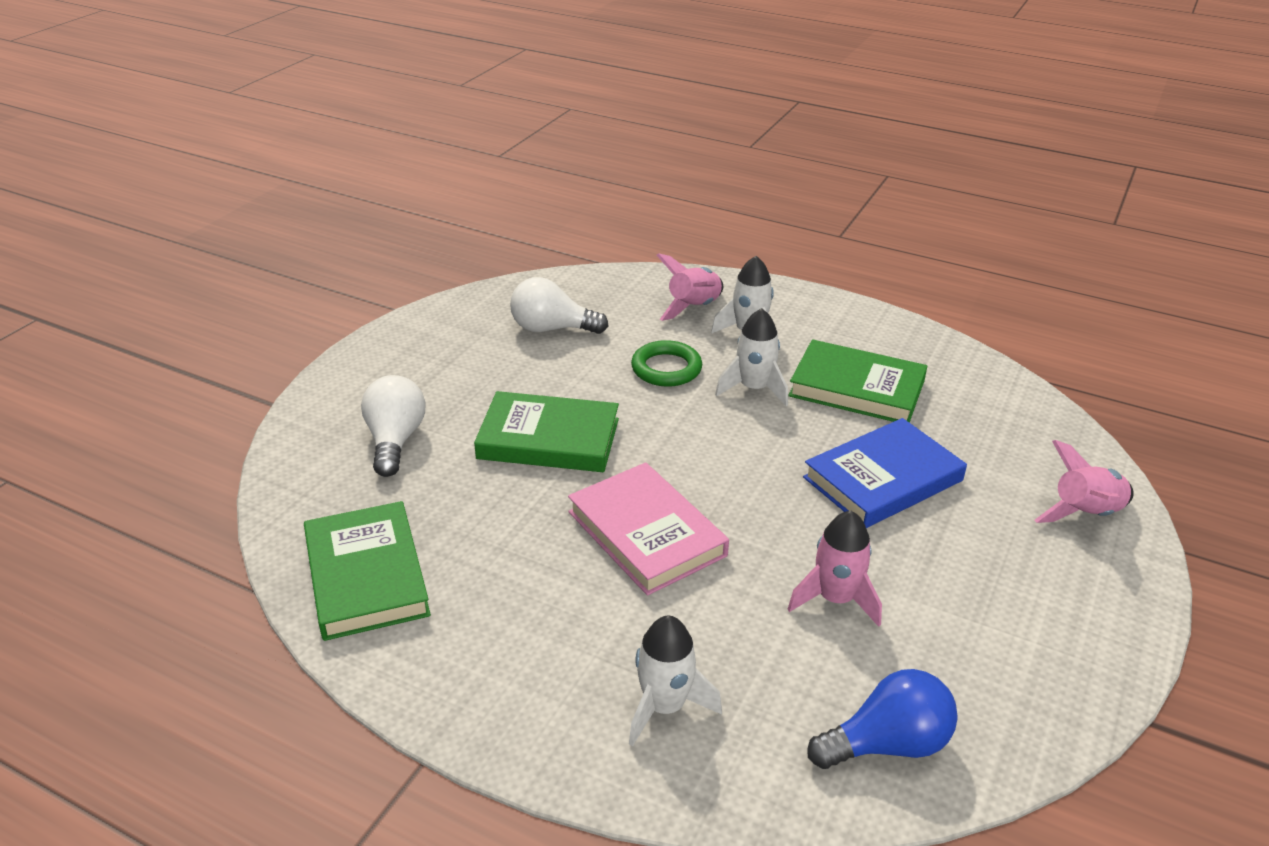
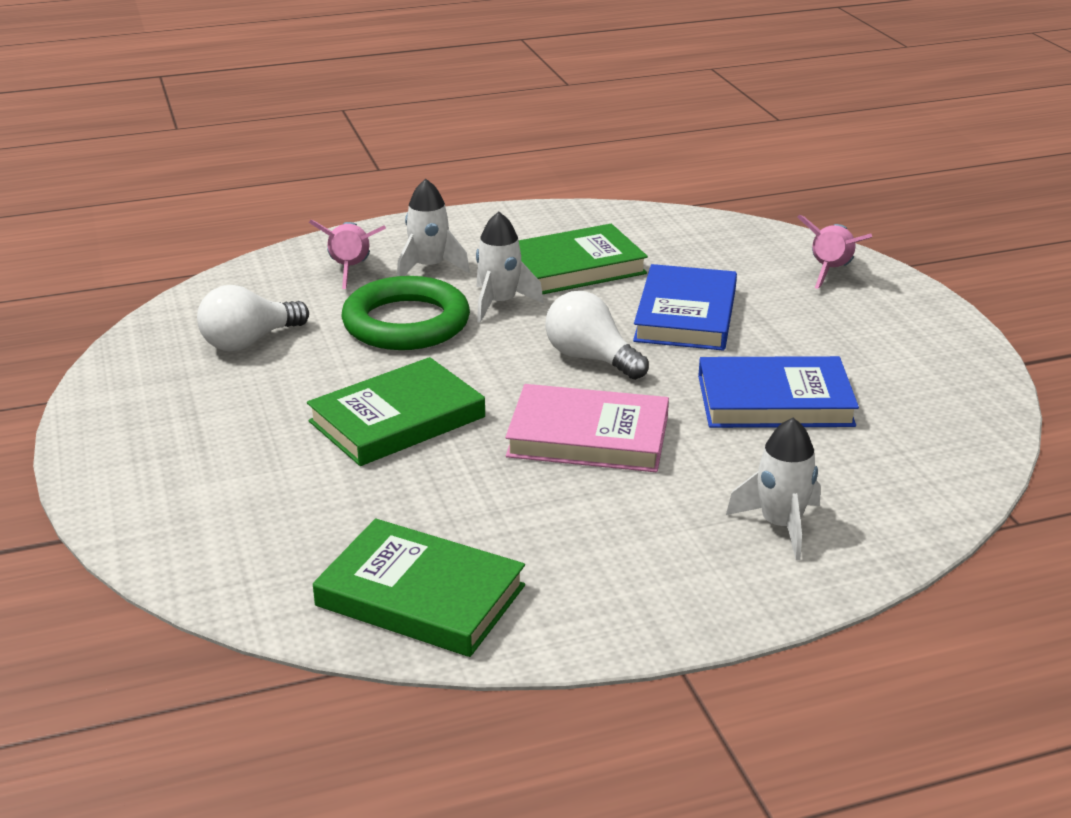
camera: 45 degrees left, 5 degrees down
(395, 440) = (257, 495): white light bulb -> white light bulb (590, 358)
(666, 368) = (406, 323): green ring -> green ring, size x1.61
(835, 599) = (774, 400): pink rocket -> blue book
(887, 744) = (929, 458): blue light bulb -> none

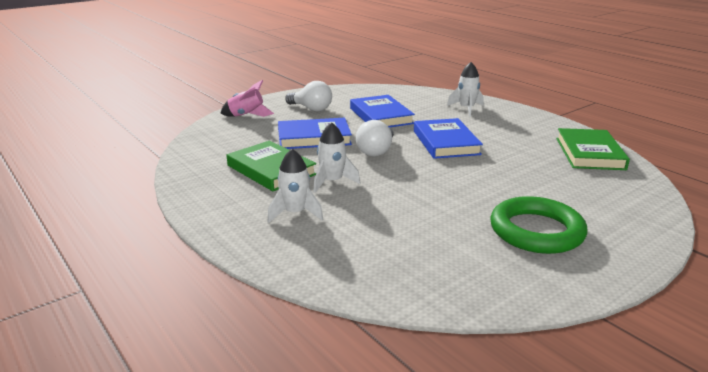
camera: 110 degrees left, 5 degrees down
(249, 342) = (449, 252): white light bulb -> white light bulb (311, 109)
(351, 270) = (315, 242): pink rocket -> none
(397, 419) = (480, 184): green book -> none
(406, 323) = (378, 204): green ring -> green ring (536, 231)
(588, 436) = (445, 142): pink book -> blue book

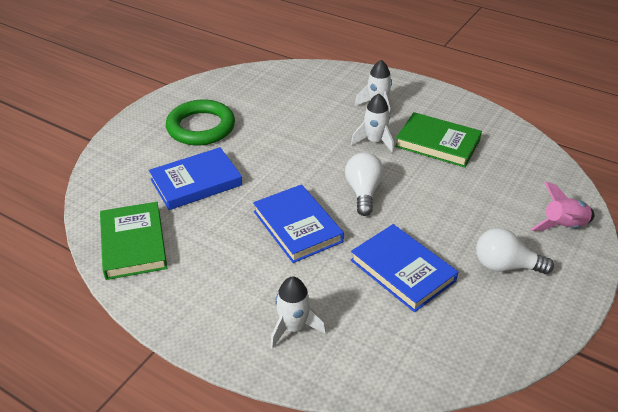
camera: 160 degrees right, 15 degrees up
(314, 138) = (444, 200): blue book -> blue book (196, 182)

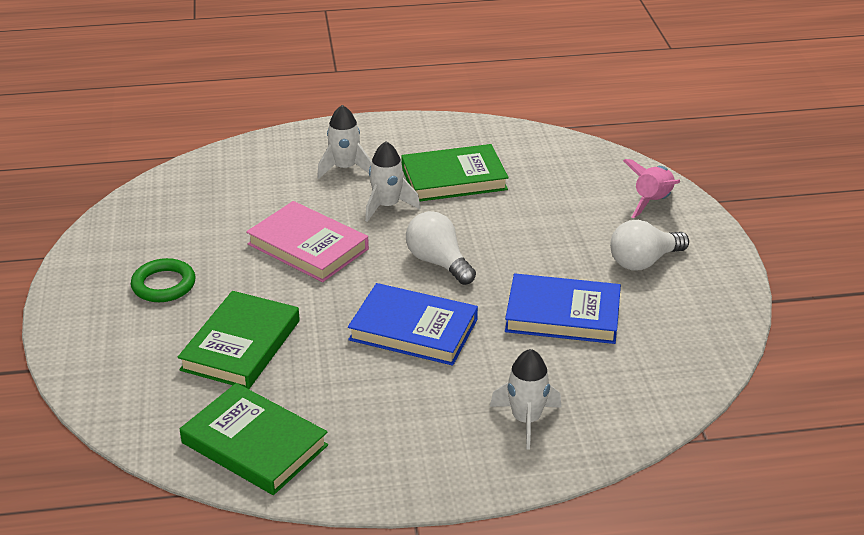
camera: 40 degrees left, 5 degrees down
(196, 182) = (241, 345): blue book -> green book
(201, 127) = (164, 285): green ring -> green ring, size x0.62
(300, 143) = (308, 246): none -> pink book

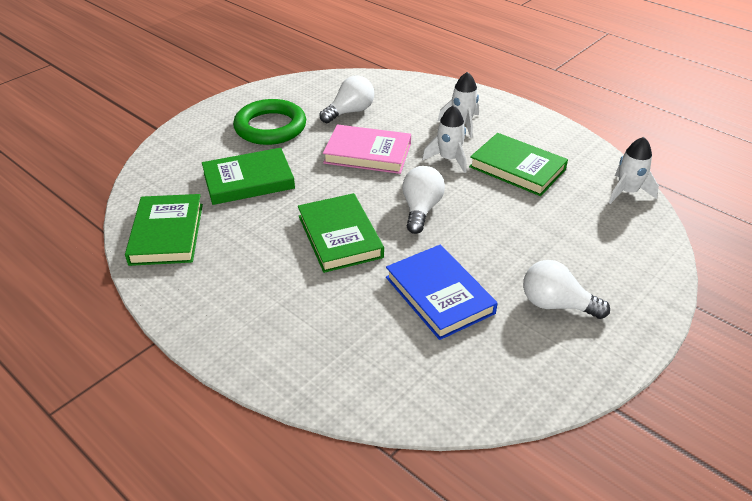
camera: 50 degrees right, 5 degrees up
(164, 285) = (270, 127): green ring -> green ring, size x1.61
(219, 220) = (350, 112): none -> white light bulb
(308, 246) = (368, 153): pink book -> pink book turned 75 degrees counterclockwise
(413, 329) = (340, 236): blue book -> green book
(526, 420) = (304, 338): white rocket -> white rocket (627, 192)
(652, 202) = (635, 271): pink rocket -> none

